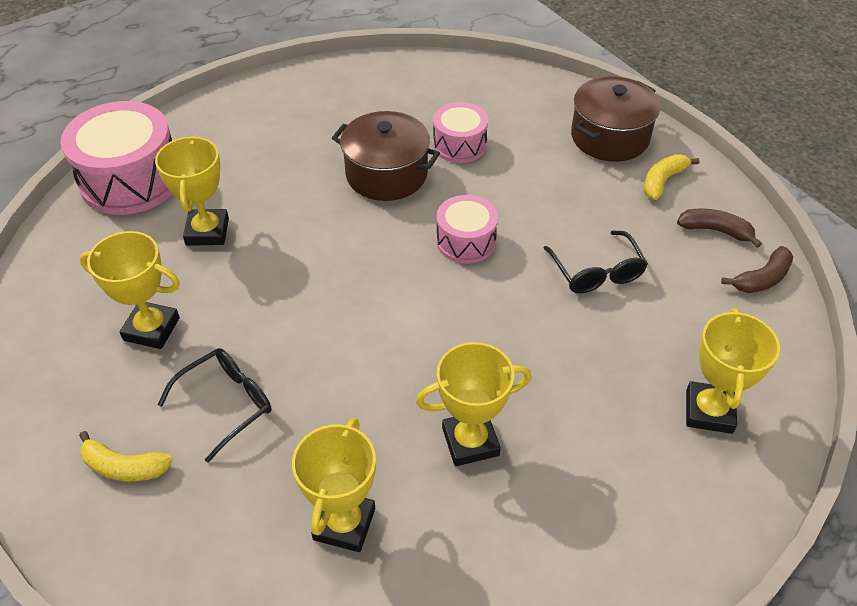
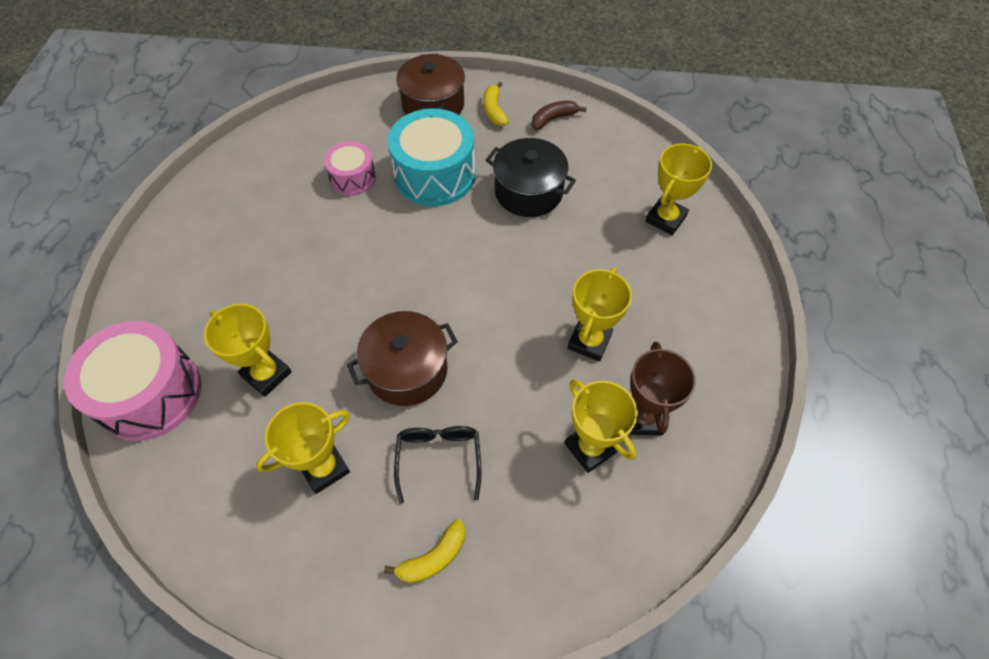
camera: 50 degrees left, 10 degrees up
(386, 174) = (333, 234): brown pot -> brown pot (407, 370)
(423, 551) = (642, 417): none -> brown trophy
(466, 241) = (438, 235): pink drum -> none
(530, 193) = (435, 175): none -> turquoise drum
(597, 272) = (528, 192): black glasses -> black pot
(709, 411) = (665, 219): yellow trophy -> yellow trophy turned 75 degrees clockwise
(762, 279) = (604, 128): brown banana -> none

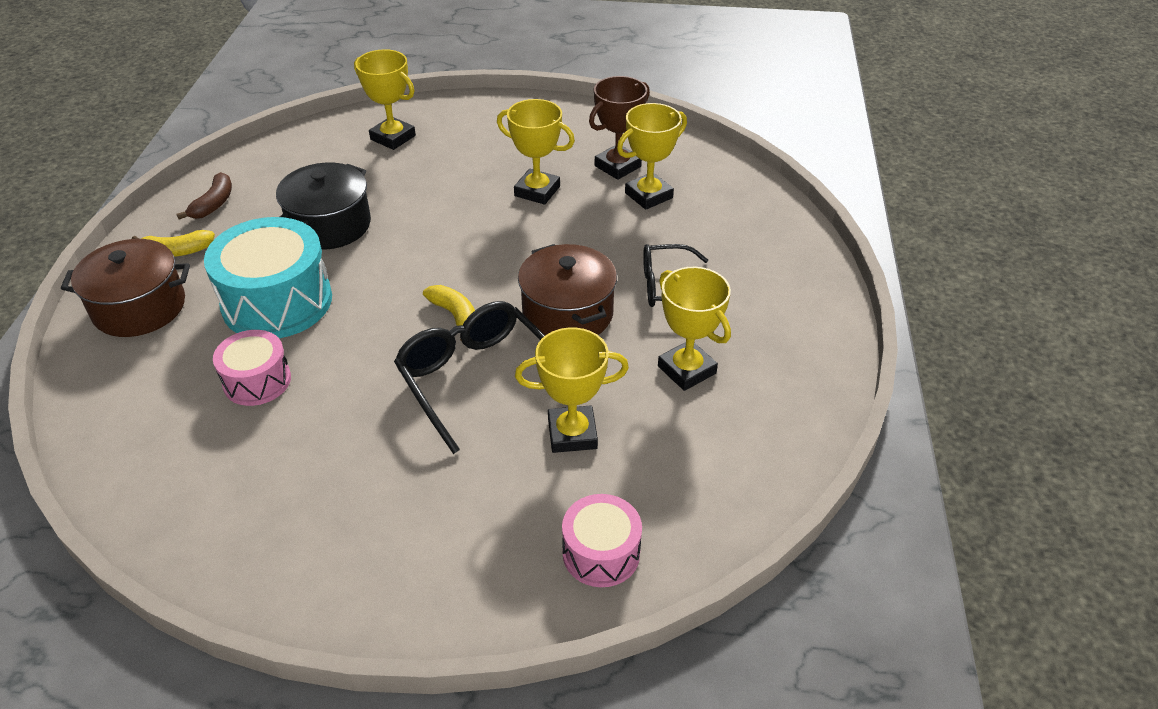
camera: 90 degrees left, 15 degrees down
(150, 393) = (601, 553): pink drum -> pink drum, size x0.56
(266, 374) = (572, 434): yellow trophy -> yellow trophy turned 45 degrees clockwise
(337, 306) = (476, 378): none -> black glasses
(433, 557) = (764, 287): yellow banana -> yellow banana (455, 316)
(553, 119) = (214, 204): brown banana -> brown banana turned 135 degrees counterclockwise
(642, 417) = (617, 166): brown trophy -> brown trophy turned 45 degrees counterclockwise

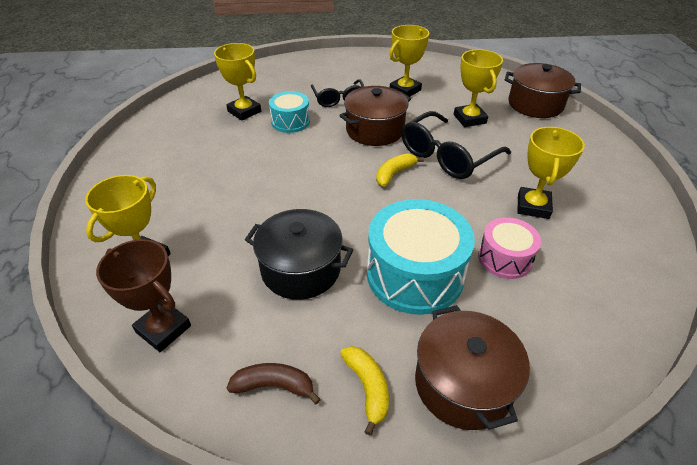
camera: 100 degrees left, 0 degrees up
(537, 191) = (240, 158): yellow trophy -> yellow trophy (533, 206)
(601, 553) = (535, 104): pink drum -> brown pot
(612, 234) = (290, 122): none -> turquoise drum
(617, 166) = (207, 126): brown trophy -> brown trophy (163, 329)

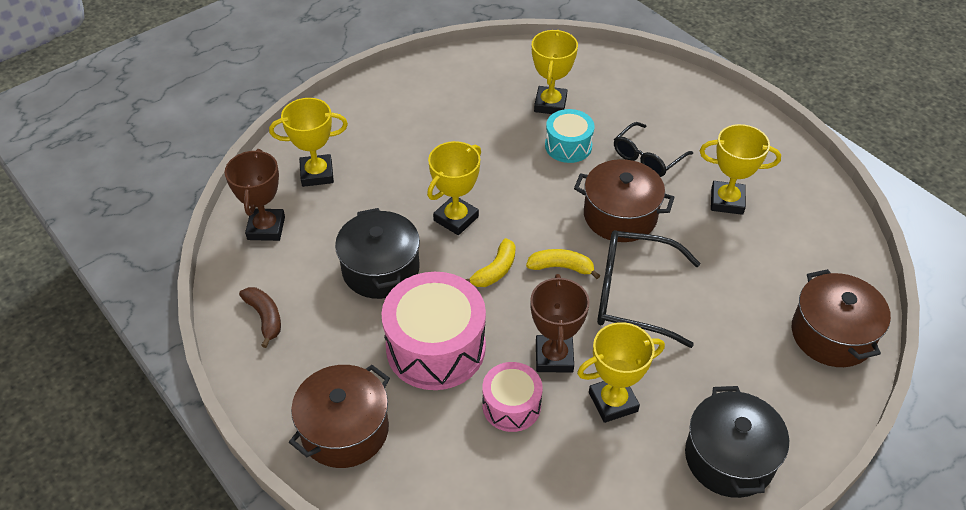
camera: 55 degrees right, 5 degrees up
(367, 388) = (300, 372): yellow banana -> yellow banana (495, 270)
(415, 274) = (435, 347): turquoise drum -> pink drum
(469, 119) = (727, 284): yellow trophy -> yellow trophy (456, 218)
(473, 215) = (554, 357): none -> brown trophy
(608, 180) = (729, 458): none -> black pot

